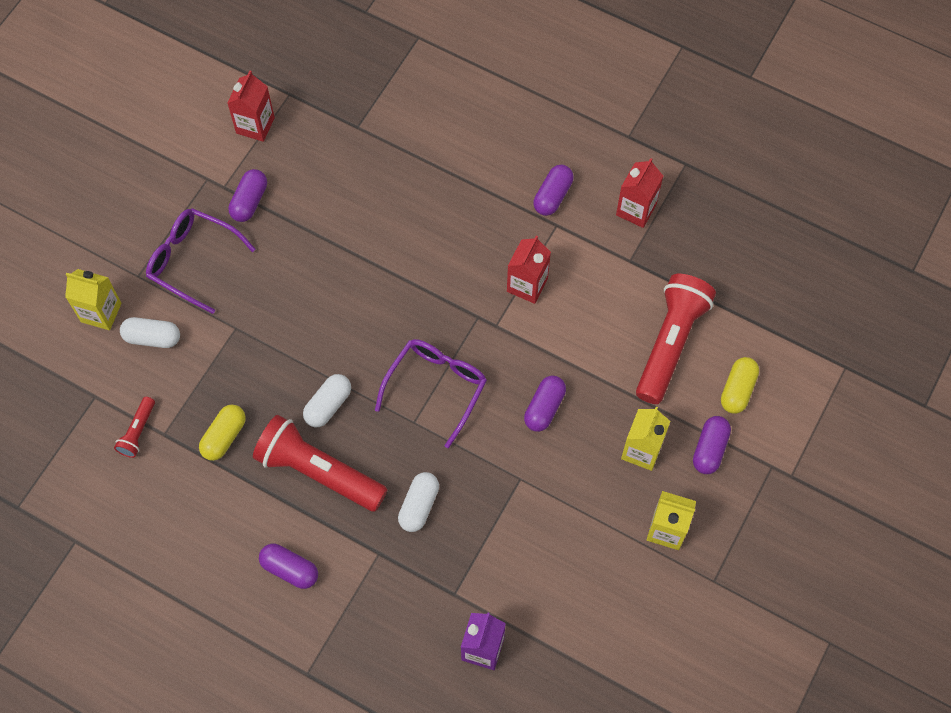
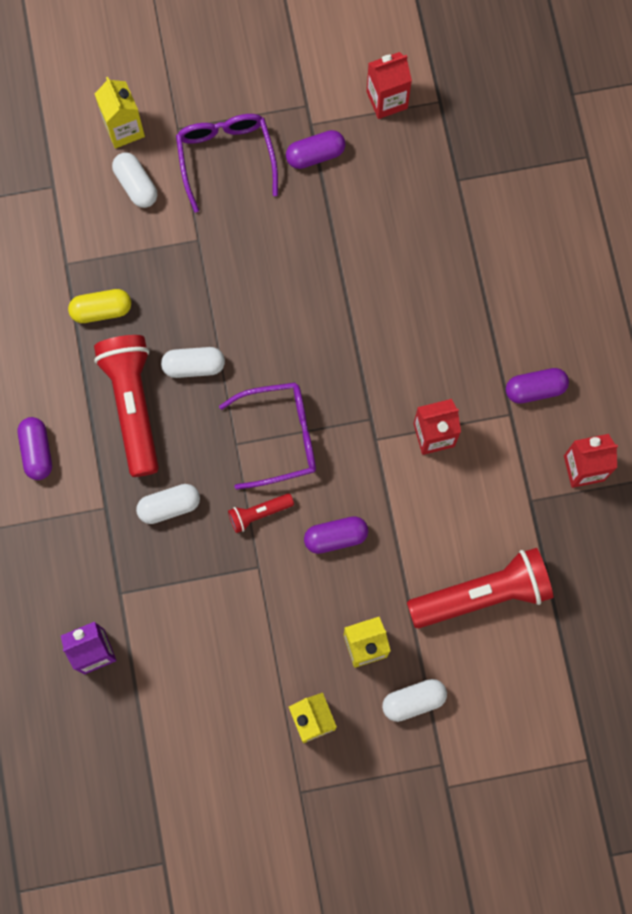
camera: 50 degrees right, 10 degrees up
(138, 432) = (51, 243): red flashlight -> red flashlight (259, 513)
(709, 449) = (413, 701): purple capsule -> white capsule
(737, 390) = (488, 683): yellow capsule -> none

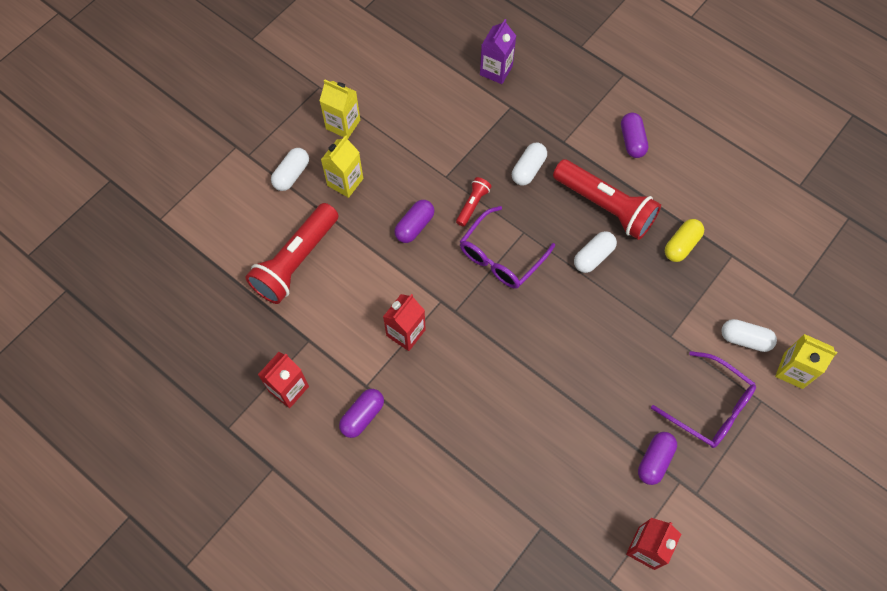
camera: 140 degrees right, 10 degrees down
(37, 451) = (632, 141): purple capsule -> purple capsule turned 45 degrees clockwise

